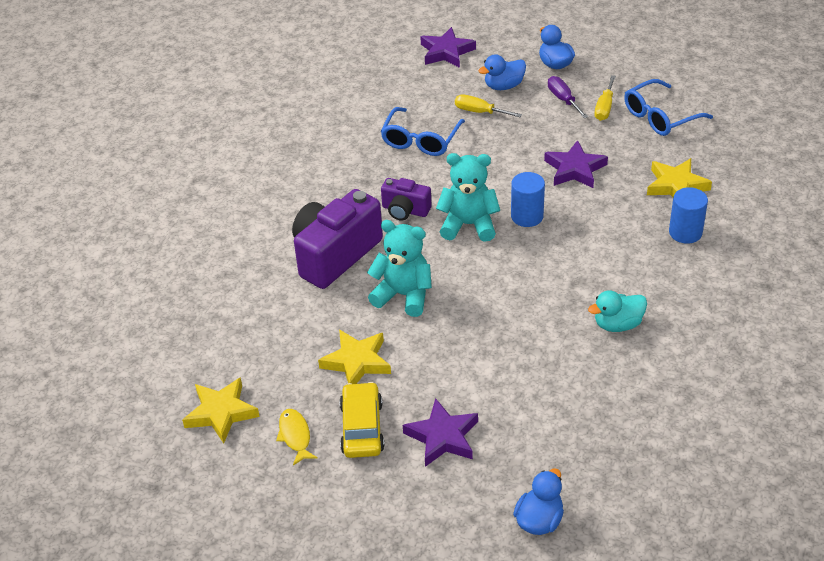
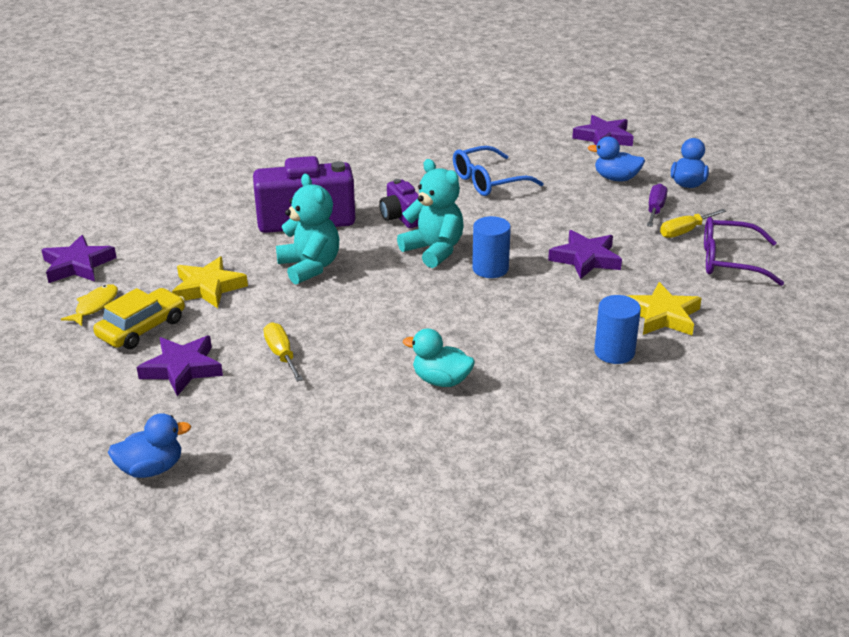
camera: 40 degrees right, 10 degrees down
(221, 413) = (77, 265): yellow star -> purple star
(479, 112) = (567, 185): yellow screwdriver -> yellow screwdriver (281, 354)
(660, 117) = (729, 261): blue glasses -> purple glasses

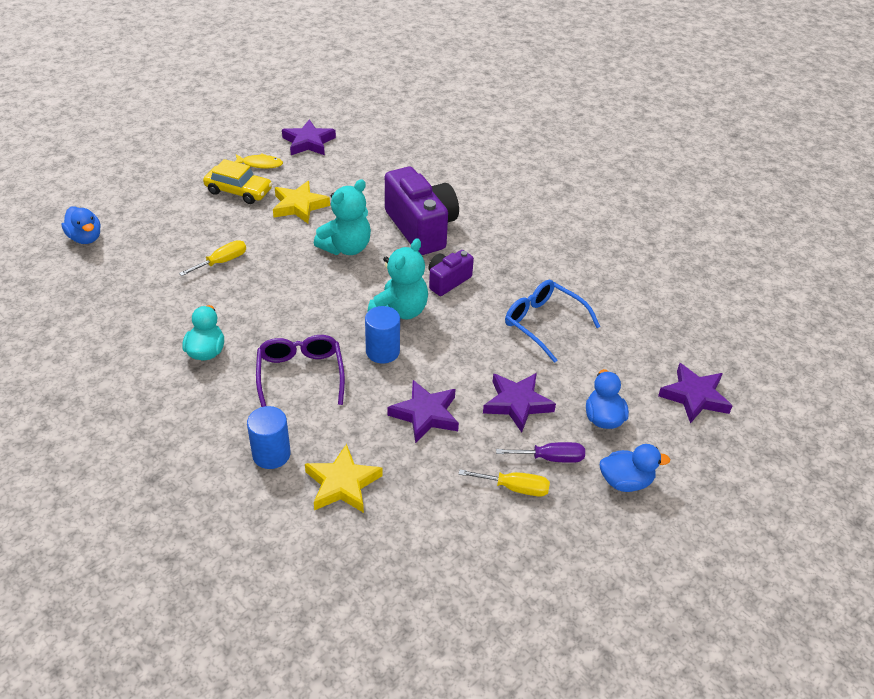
camera: 70 degrees right, 10 degrees up
(182, 369) = (194, 221): purple star -> purple star (517, 404)
(685, 231) = (514, 488): yellow screwdriver -> yellow screwdriver turned 150 degrees clockwise
(729, 261) = (467, 532): purple glasses -> purple glasses (300, 375)

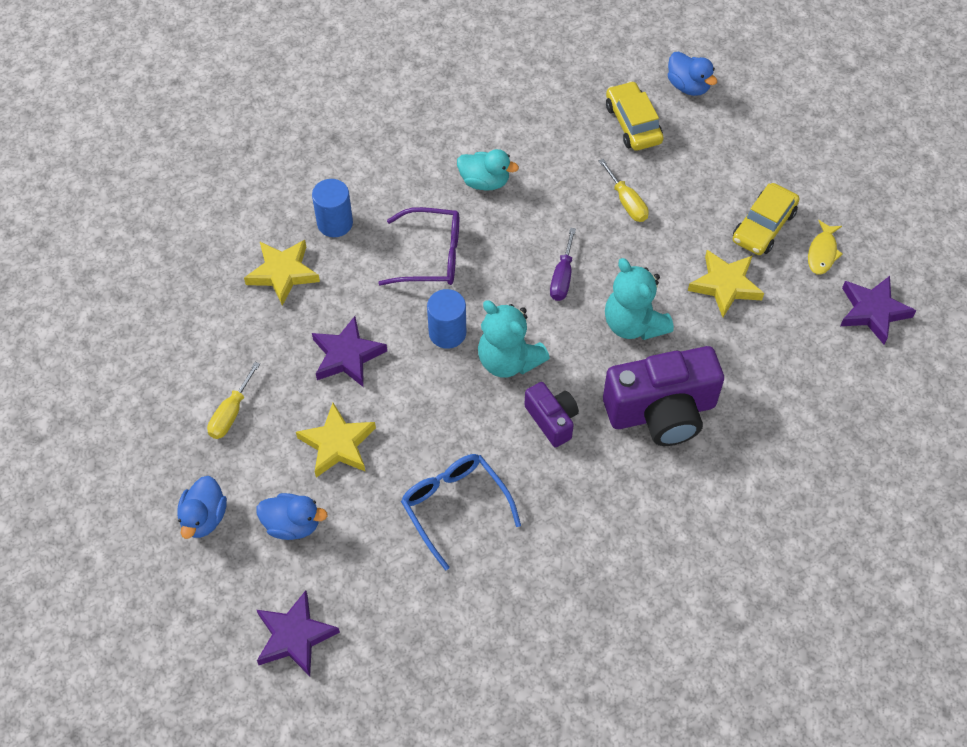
camera: 105 degrees right, 15 degrees up
(85, 238) = (688, 86): blue duck -> blue duck turned 105 degrees counterclockwise
(130, 266) = (633, 123): none -> yellow car
(517, 404) = (337, 444): purple star -> yellow star
(543, 323) = (454, 506): blue glasses -> blue glasses turned 90 degrees counterclockwise
(550, 458) = (256, 456): purple screwdriver -> purple screwdriver (562, 277)

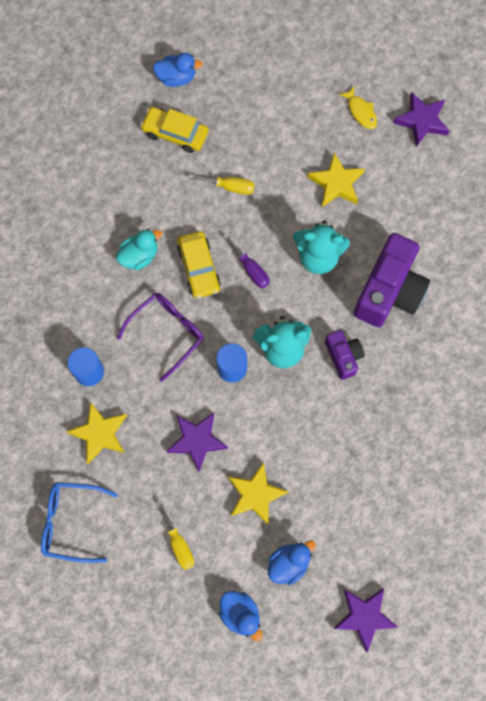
camera: 50 degrees left, 15 degrees up
(454, 506) = (354, 458): blue glasses -> blue glasses (71, 522)
(552, 420) = (343, 356): purple camera -> purple camera turned 60 degrees clockwise
(763, 226) = (315, 127): yellow car -> yellow car (199, 268)

